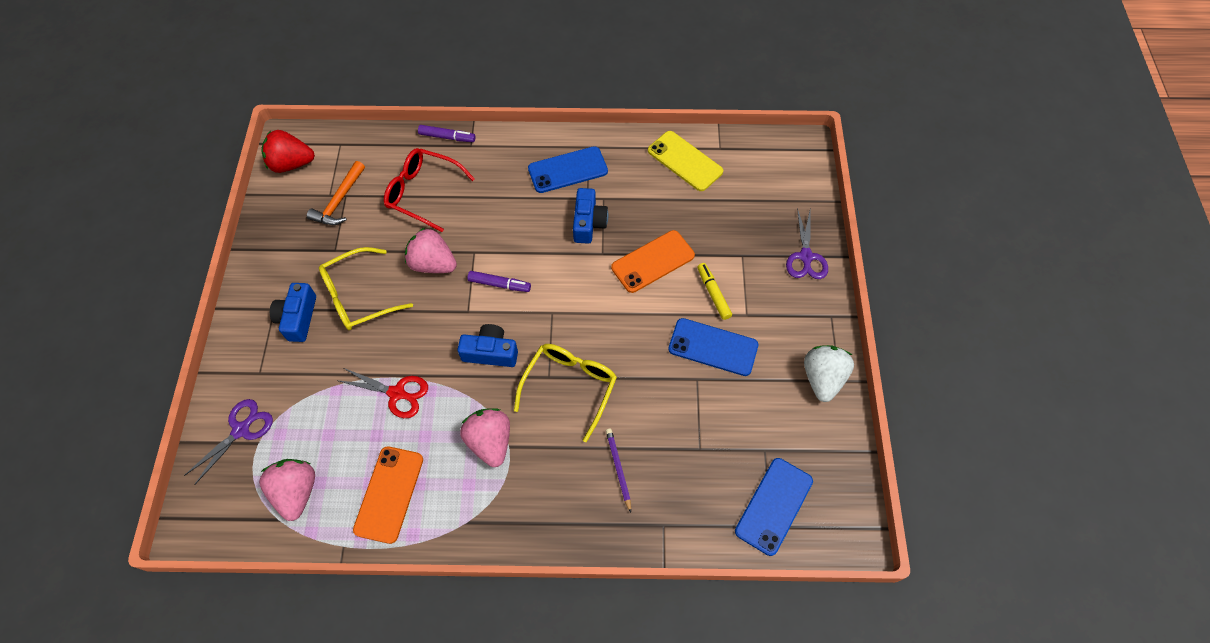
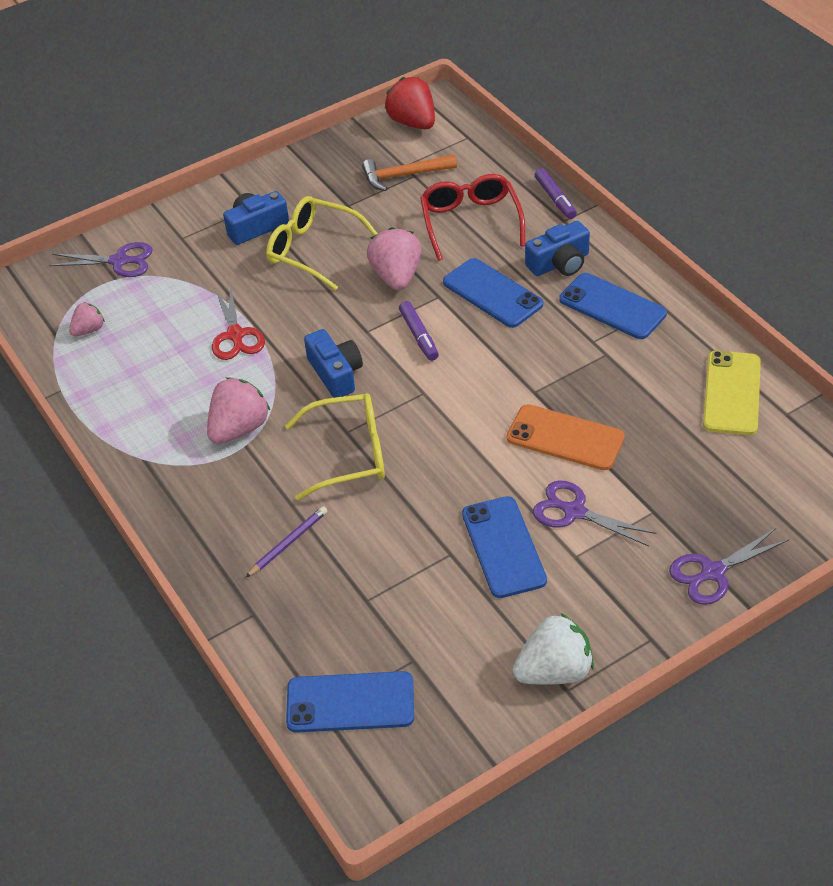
camera: 60 degrees right, 15 degrees down
(296, 492) = (89, 330): pink strawberry -> pink strawberry, size x0.57
(389, 494) = (131, 390): orange phone -> none
(499, 222) = (492, 293): none -> blue phone
(588, 223) = (561, 360): blue camera -> blue camera (559, 263)
(713, 293) = (574, 512): yellow marker -> purple scissors

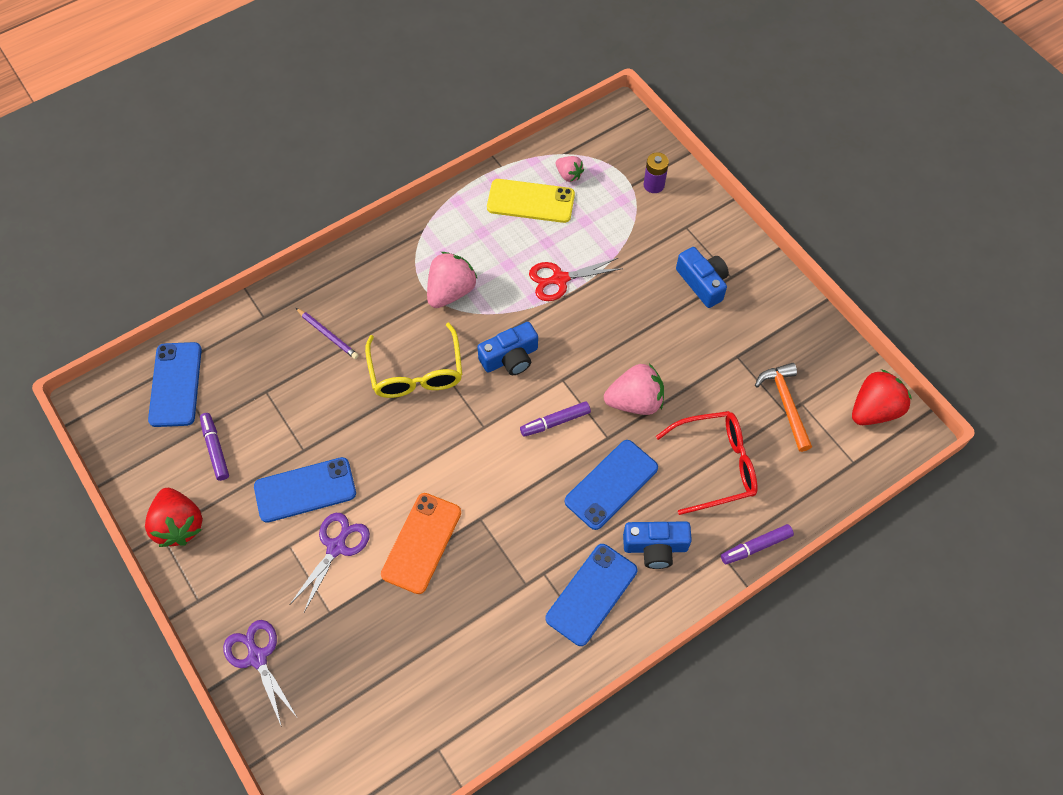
camera: 85 degrees right, 15 degrees up
(119, 261) = (654, 185): purple scissors -> purple battery
(239, 428) = (451, 291): pink strawberry -> pink strawberry turned 90 degrees counterclockwise
(314, 250) = (671, 331): yellow glasses -> none
(447, 645) = (215, 449): none -> purple marker
(554, 671) = (179, 525): white strawberry -> red strawberry
(559, 263) = (655, 547): blue camera -> blue camera turned 60 degrees counterclockwise
(732, 393) = (468, 699): yellow phone -> yellow phone (530, 201)

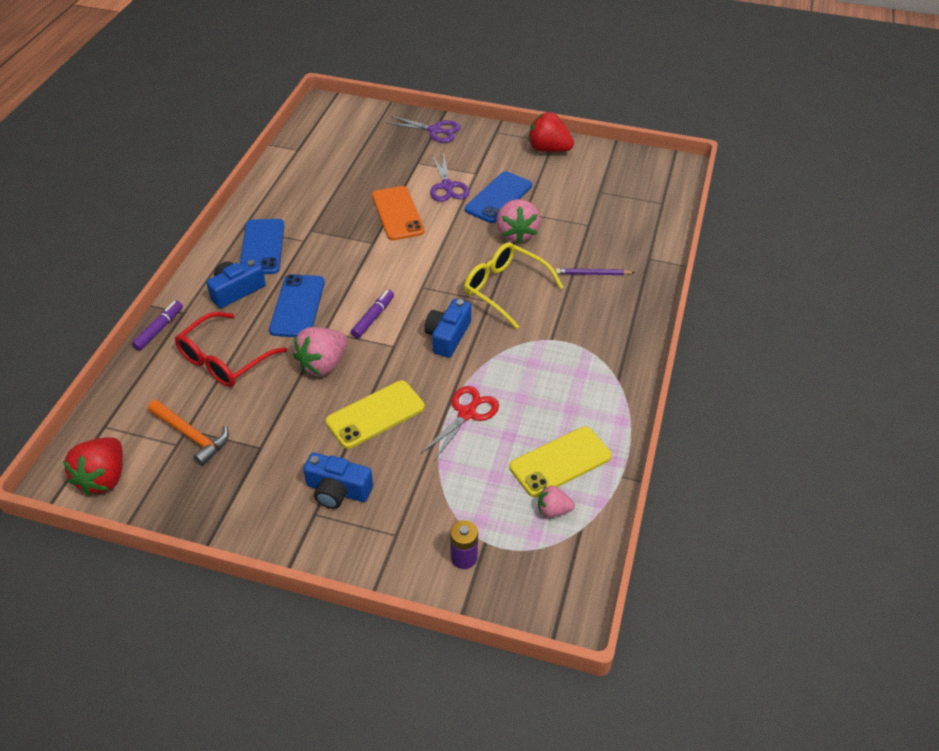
camera: 140 degrees right, 15 degrees down
(175, 384) = (646, 197): blue phone -> none
(215, 449) = (577, 185): purple marker -> none
(451, 291) = (542, 351): pink strawberry -> pink strawberry (516, 234)
(629, 325) = (375, 414): none -> yellow phone

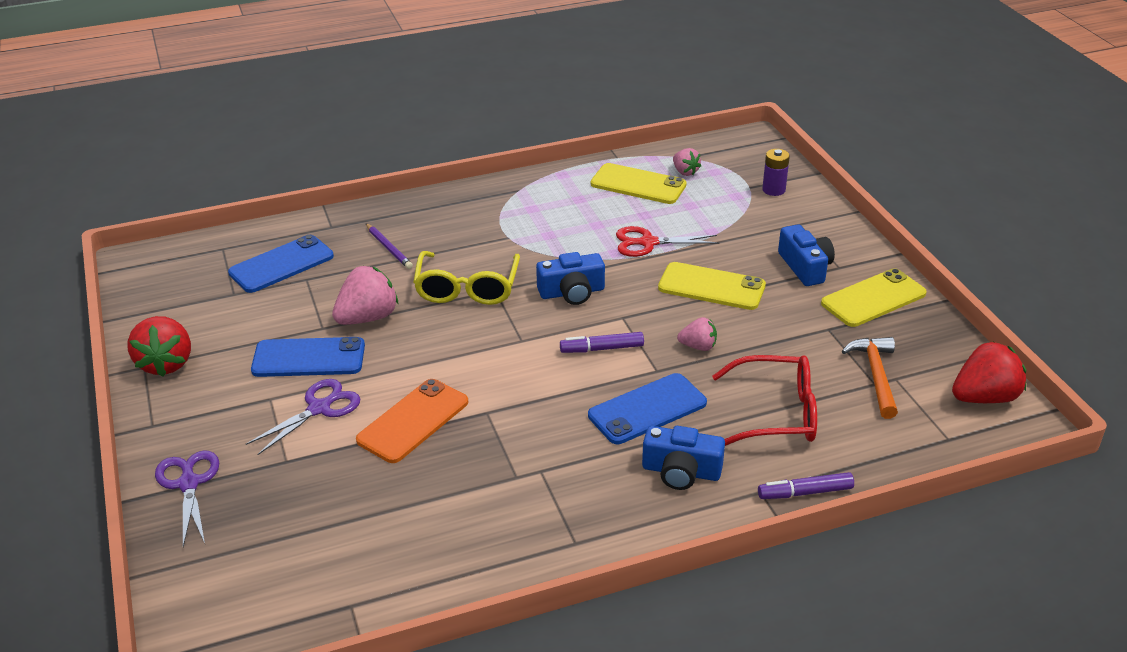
camera: 125 degrees left, 10 degrees down
(257, 503) = (873, 298): none -> yellow phone
(262, 247) = (590, 499): blue phone -> blue phone (281, 264)
(323, 364) = (698, 346): pink strawberry -> pink strawberry, size x0.57

